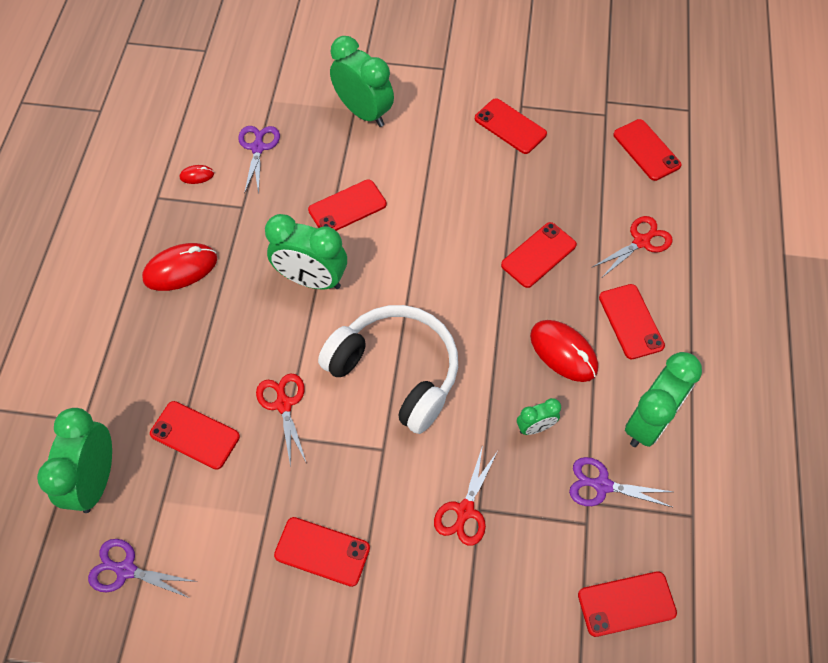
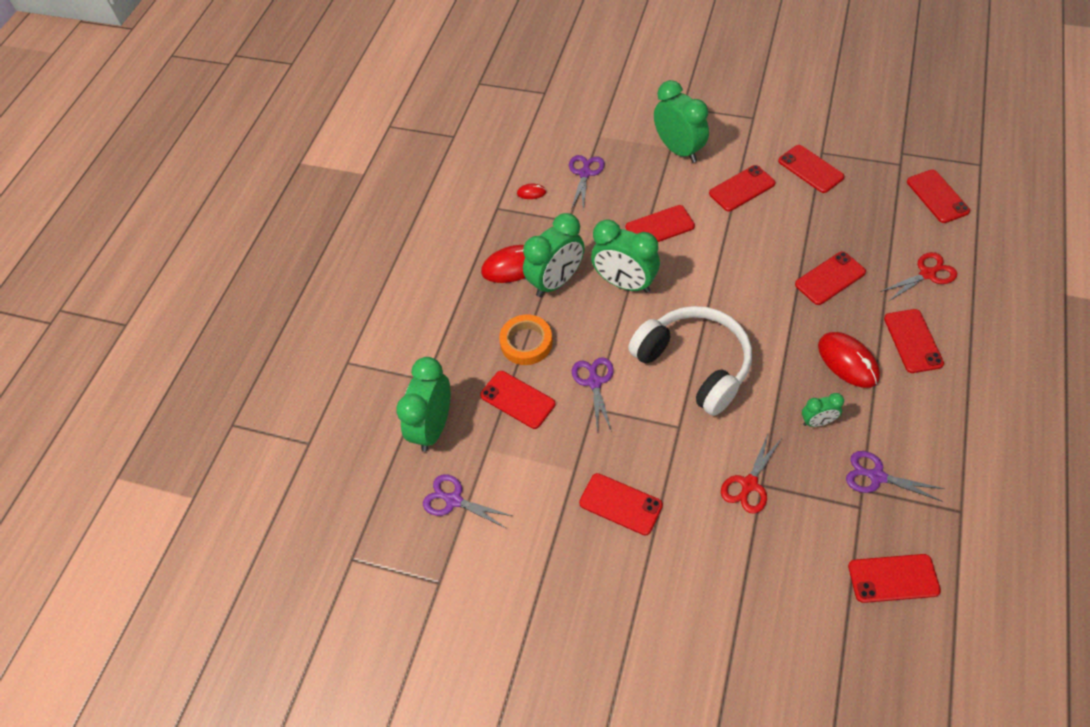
camera: 15 degrees right, 5 degrees down
(201, 363) = (526, 343): none -> orange tape
(283, 404) = (594, 382): red scissors -> purple scissors
(436, 154) = (742, 188): none -> red phone
(648, 422) = (924, 427): green clock -> green clock (556, 281)

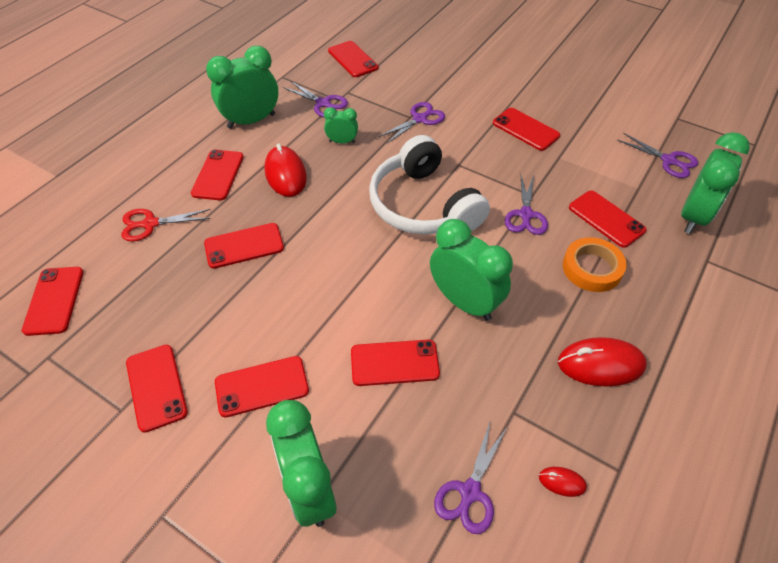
camera: 170 degrees left, 5 degrees down
(556, 281) = (547, 328): green clock -> green clock (251, 121)
(749, 485) = (420, 119): red scissors -> purple scissors
(893, 578) = (352, 59): red phone -> red phone turned 45 degrees clockwise

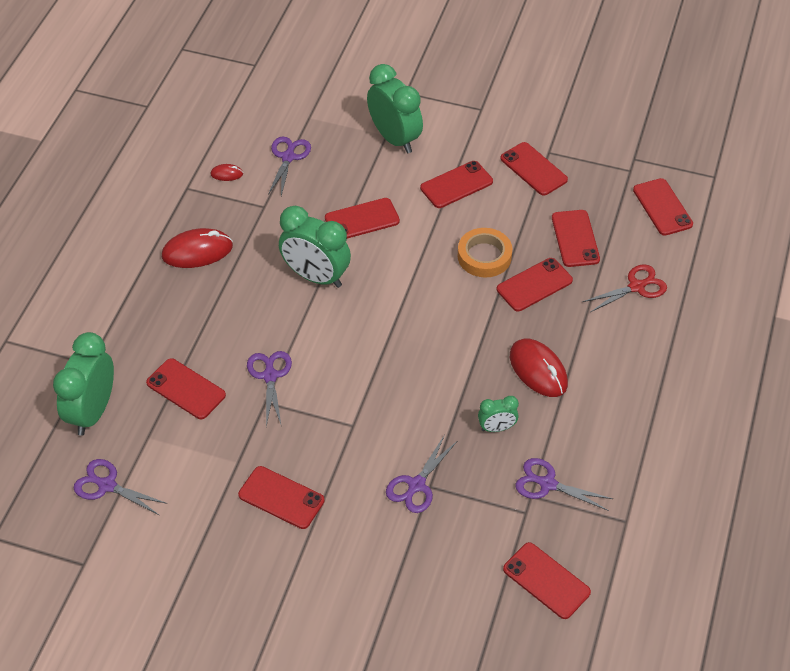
camera: 165 degrees right, 0 degrees up
(218, 175) = (608, 353): red phone -> red phone (575, 238)
(251, 121) = (619, 435): green clock -> none
(423, 205) = (378, 364): white headphones -> none
(592, 268) = (202, 332): orange tape -> orange tape (484, 256)

